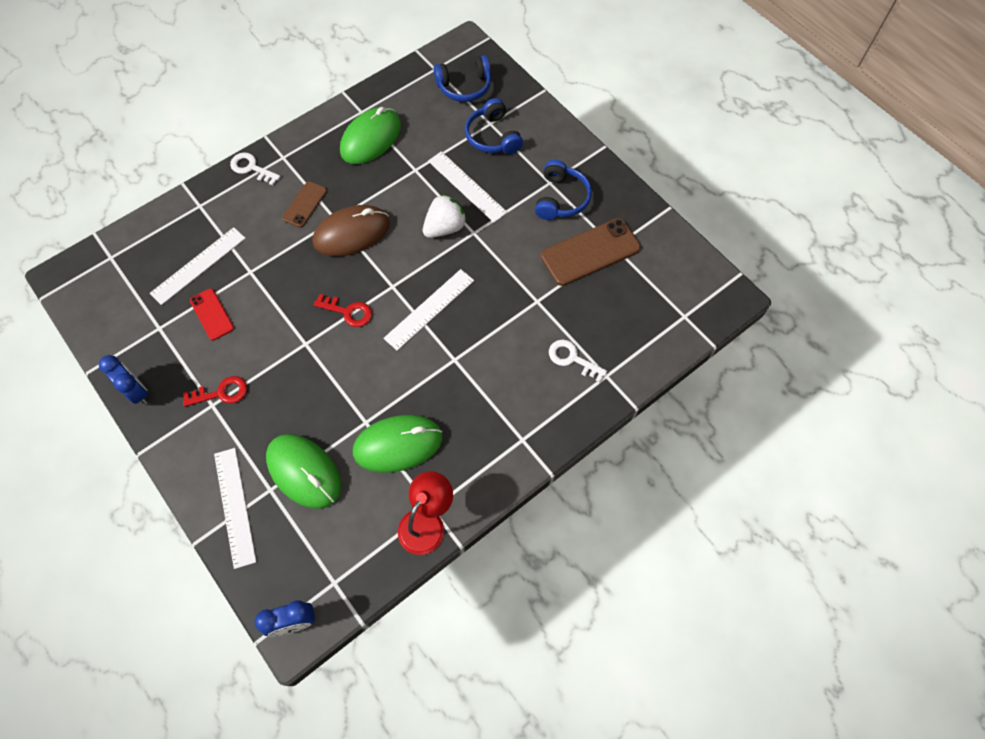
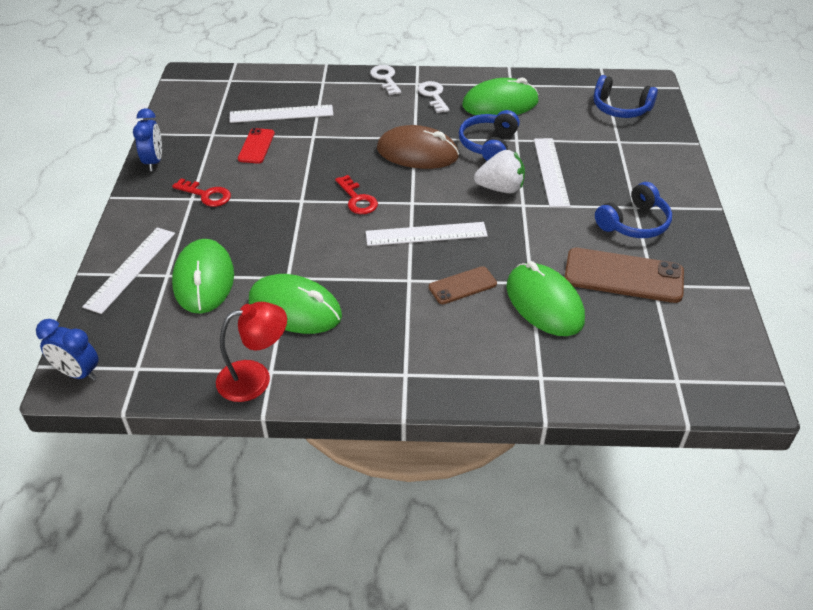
camera: 40 degrees right, 20 degrees down
(305, 204) = (401, 118): brown phone -> brown phone (462, 285)
(493, 136) = (612, 151): blue headphones -> blue headphones (489, 144)
(560, 313) = (544, 303): none -> green mouse
(572, 359) = (520, 344): white key -> white key (433, 95)

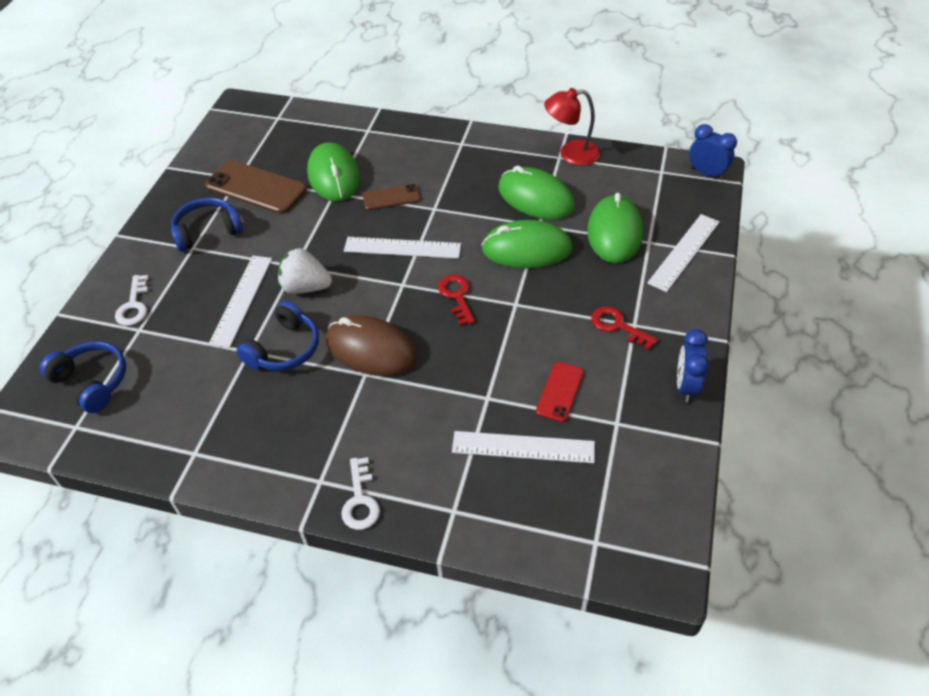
camera: 165 degrees left, 5 degrees up
(433, 95) = (309, 448): white key -> white key (134, 305)
(500, 104) = (231, 416): green mouse -> green mouse (526, 249)

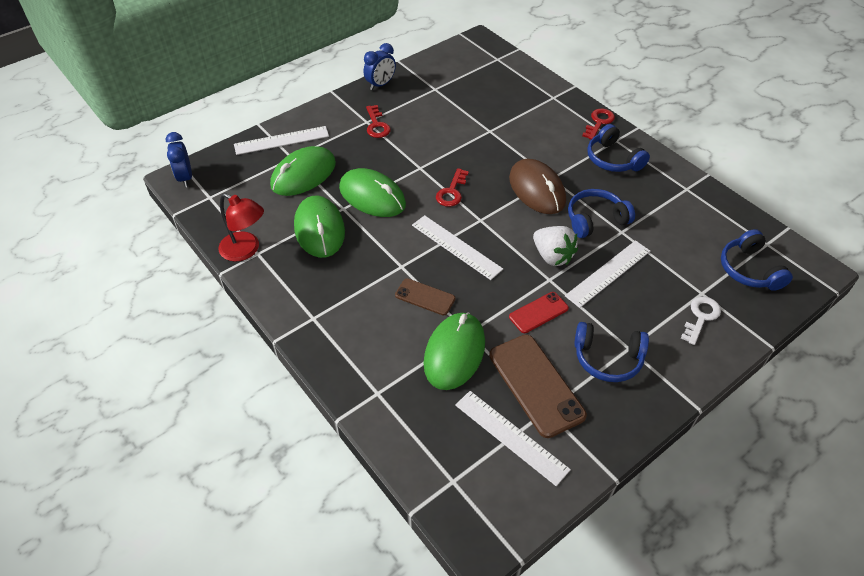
camera: 145 degrees left, 0 degrees up
(307, 445) = (613, 159): none -> blue headphones
(360, 500) = (599, 122): white key -> red key
(523, 447) = (493, 102): white ruler -> white ruler (511, 436)
(560, 392) = (447, 114): red phone -> red phone (538, 312)

